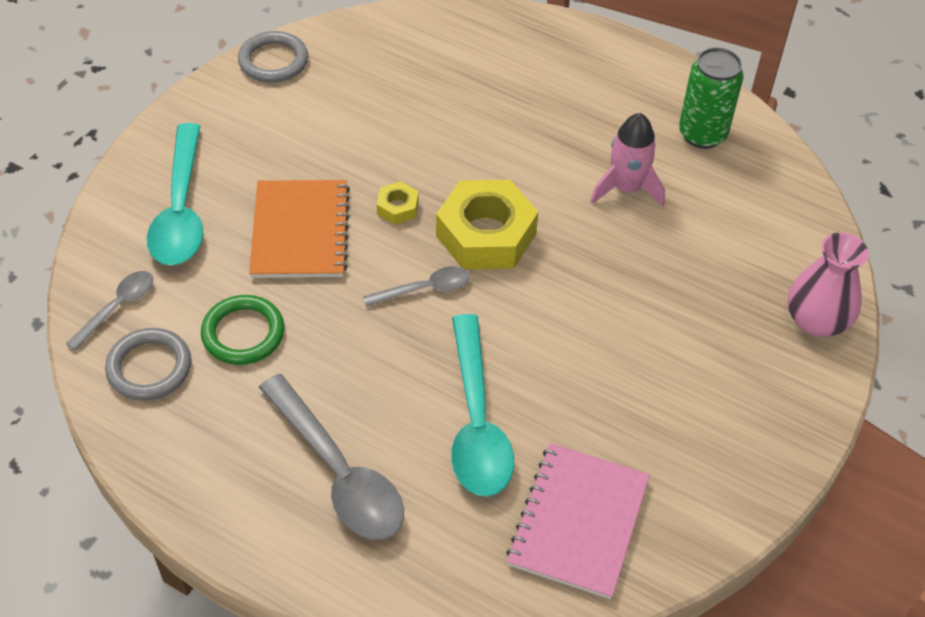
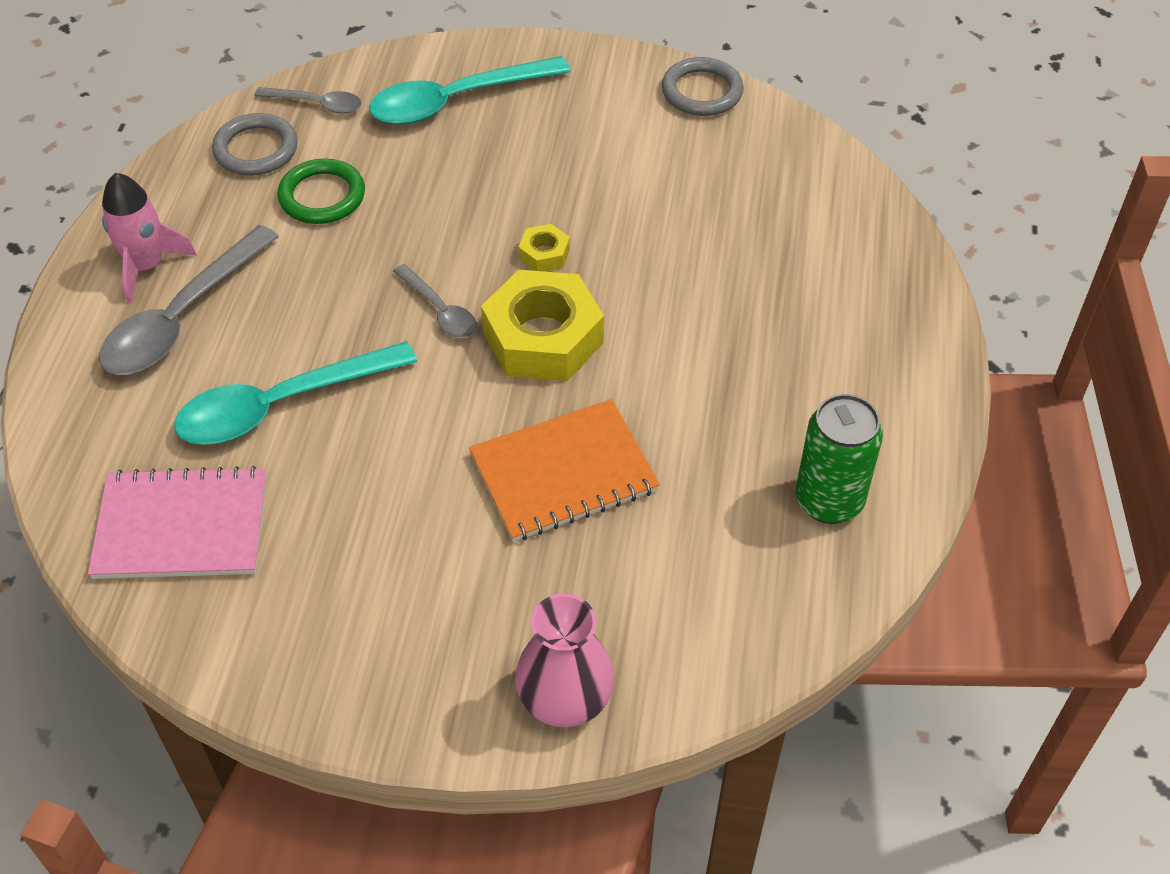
camera: 70 degrees right, 0 degrees up
(300, 231) = (471, 191): orange notebook -> orange notebook (563, 473)
(626, 188) = (686, 446): pink rocket -> pink rocket (147, 266)

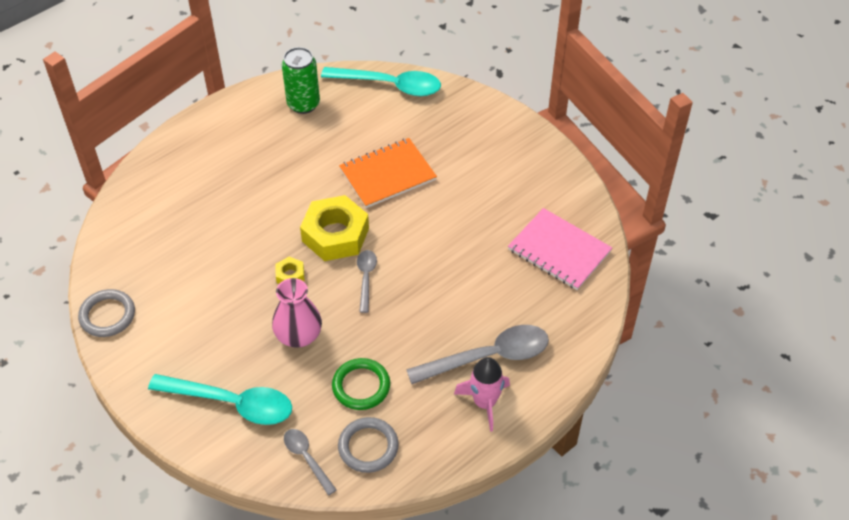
camera: 140 degrees left, 0 degrees up
(281, 405) = (476, 278): turquoise spoon -> turquoise spoon (390, 85)
(563, 473) = (387, 175): orange notebook -> orange notebook turned 45 degrees counterclockwise
(565, 698) = (465, 104): pink vase -> pink vase (298, 335)

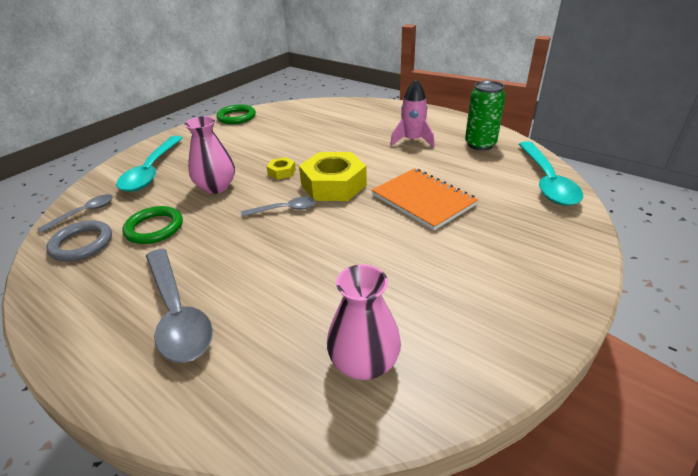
camera: 80 degrees right, 15 degrees down
(107, 315) = (236, 117): grey ring -> green ring
(484, 402) = (109, 320): pink rocket -> pink rocket (412, 140)
(559, 250) = (364, 363): pink notebook -> pink vase

